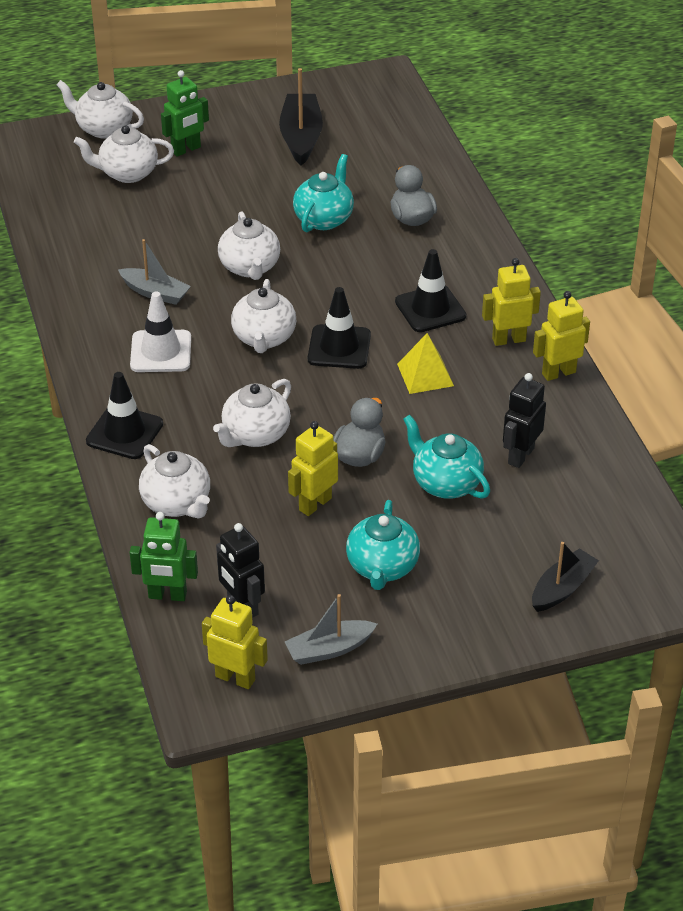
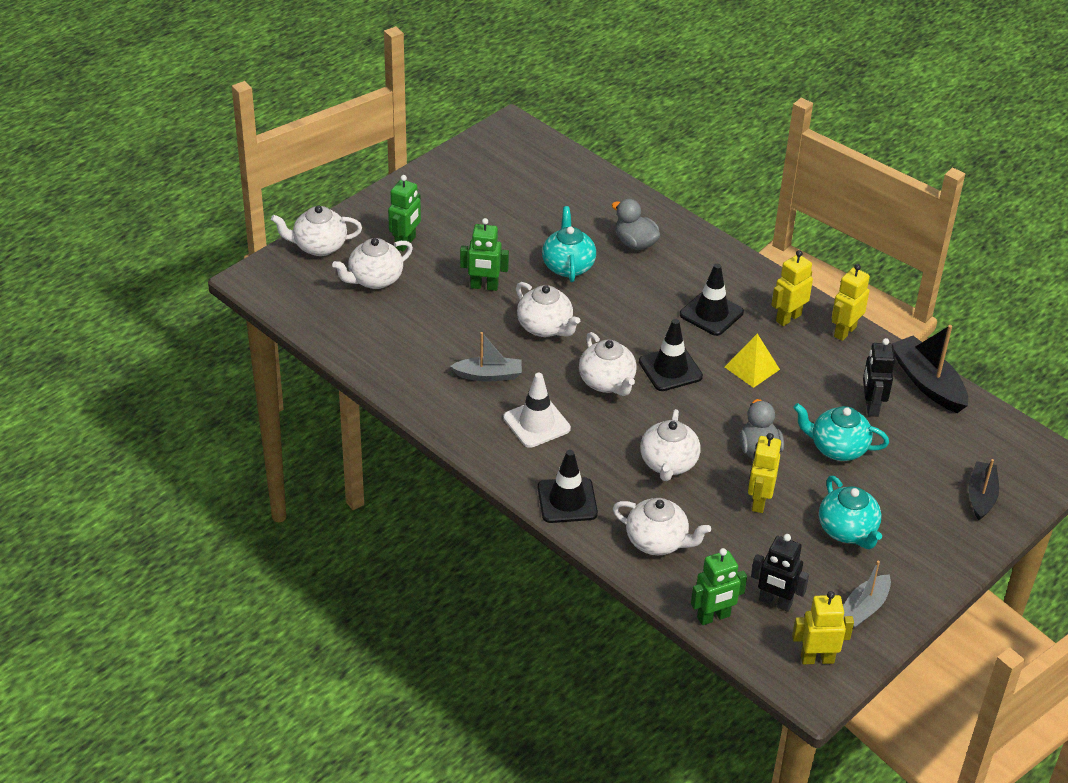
camera: 30 degrees left, 0 degrees up
(224, 212) = (484, 286): none -> green robot
(301, 137) = (490, 202): black boat -> black boat (927, 383)

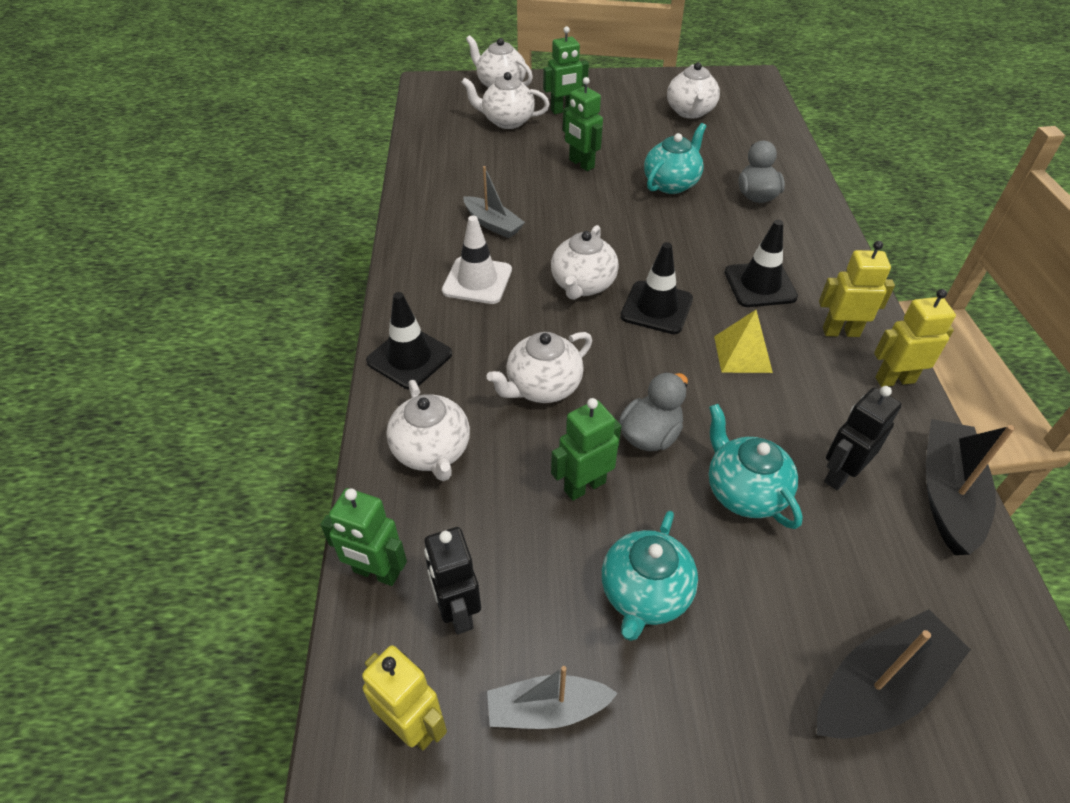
camera: 45 degrees right, 5 degrees up
(545, 327) = (589, 216): white teapot -> white teapot (690, 112)
(758, 501) = (584, 486): yellow robot -> green robot
(981, 496) = (880, 687): black boat -> black boat, size x1.50

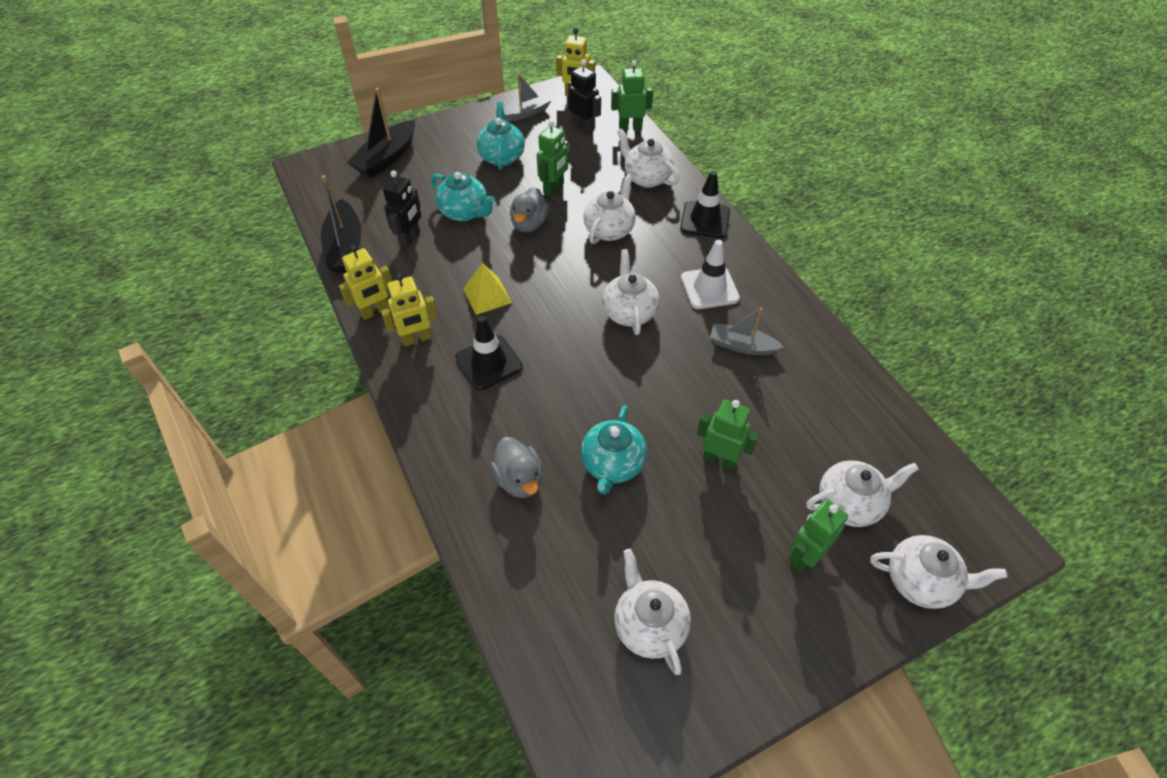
camera: 155 degrees right, 5 degrees up
(656, 308) = (563, 312): black traffic cone -> none

